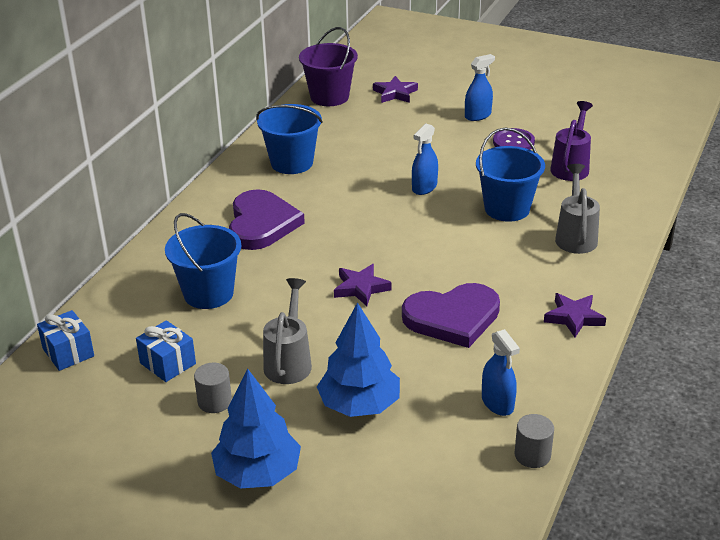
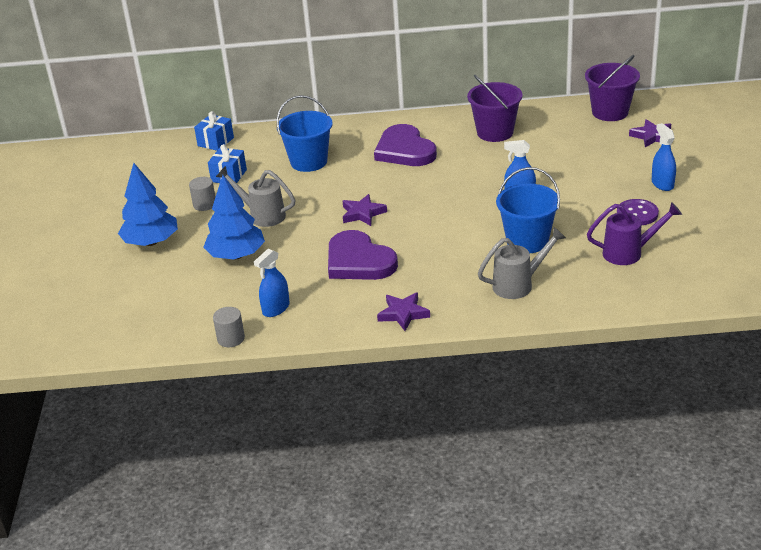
camera: 65 degrees right, 0 degrees up
(261, 224) = (404, 150): purple heart -> purple heart turned 90 degrees clockwise
(289, 361) = (262, 215): grey watering can -> grey watering can turned 135 degrees counterclockwise
(292, 163) = (495, 132): blue bucket -> purple bucket
(478, 115) = (662, 184): blue spray bottle -> blue spray bottle turned 135 degrees counterclockwise

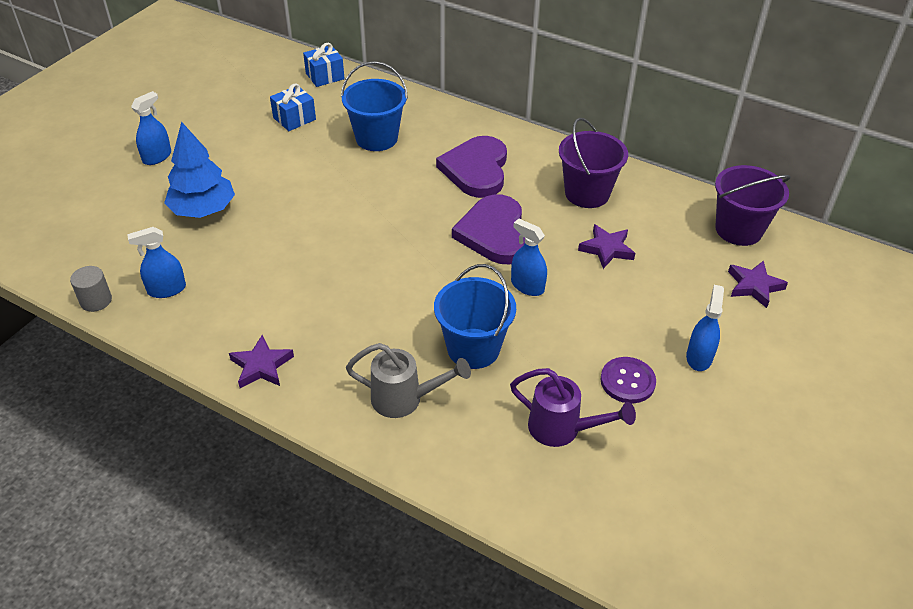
camera: 30 degrees right, 10 degrees up
(151, 242) = (157, 157): blue tree -> blue spray bottle
(204, 204) = (241, 139): grey cylinder -> none
(262, 215) = (272, 177): grey watering can -> none
(358, 261) = (293, 277): purple heart -> purple heart (494, 233)
(362, 213) = (357, 223): purple star -> purple star (606, 249)

